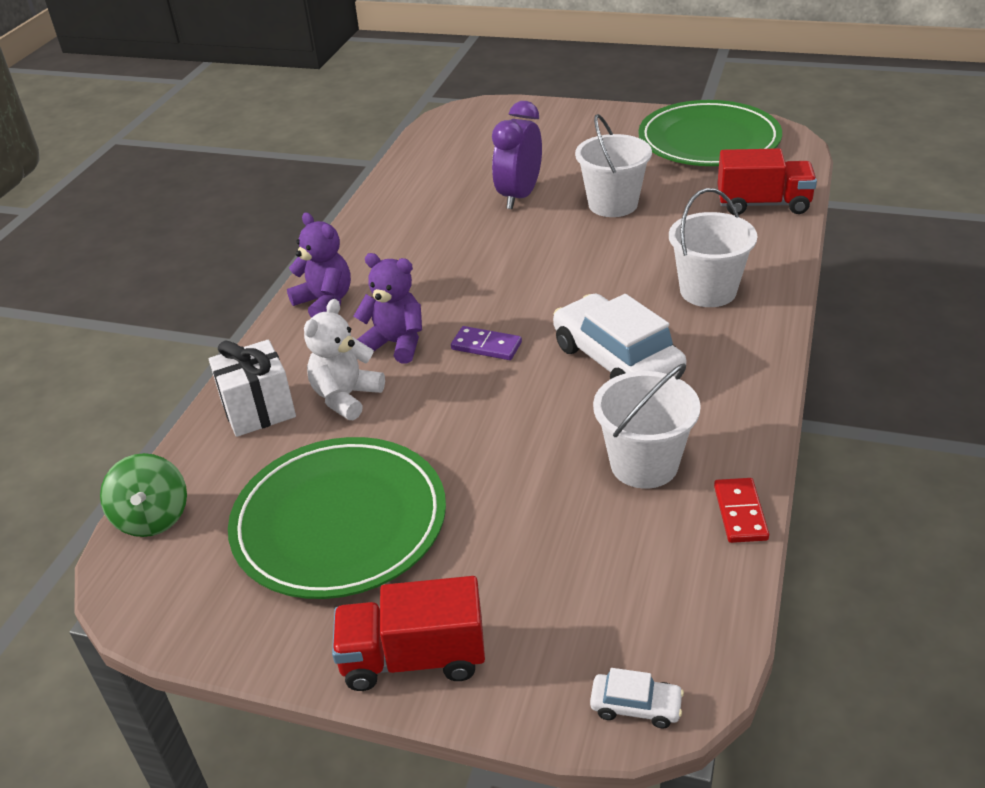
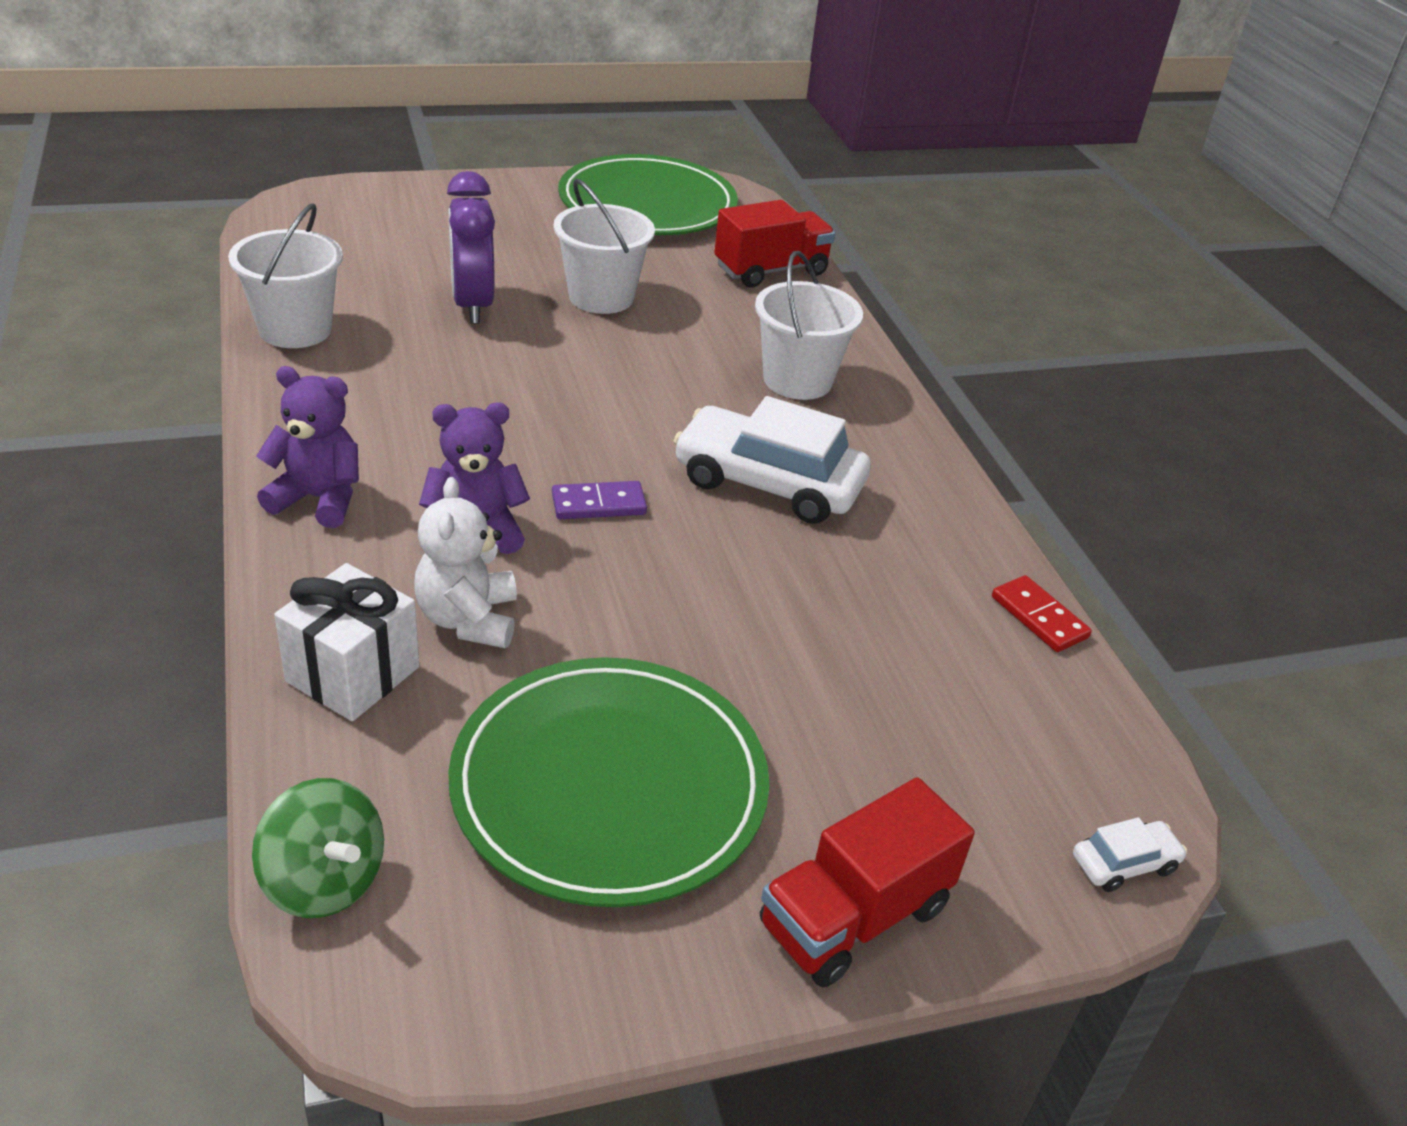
camera: 40 degrees left, 0 degrees up
(644, 464) = (902, 595): white bucket -> white bucket (295, 330)

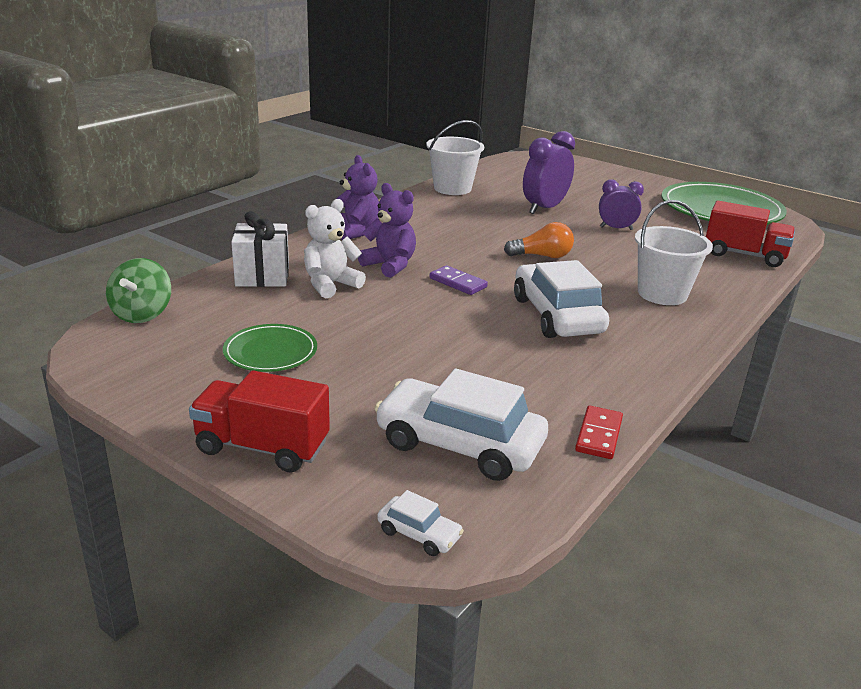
camera: 55 degrees right, 10 degrees down
(601, 297) = (616, 228): white bucket -> purple clock
(606, 395) = (542, 256): none -> orange light bulb
(609, 785) = (270, 352): green plate -> green plate, size x0.51
(980, 732) = (459, 444): none -> white car

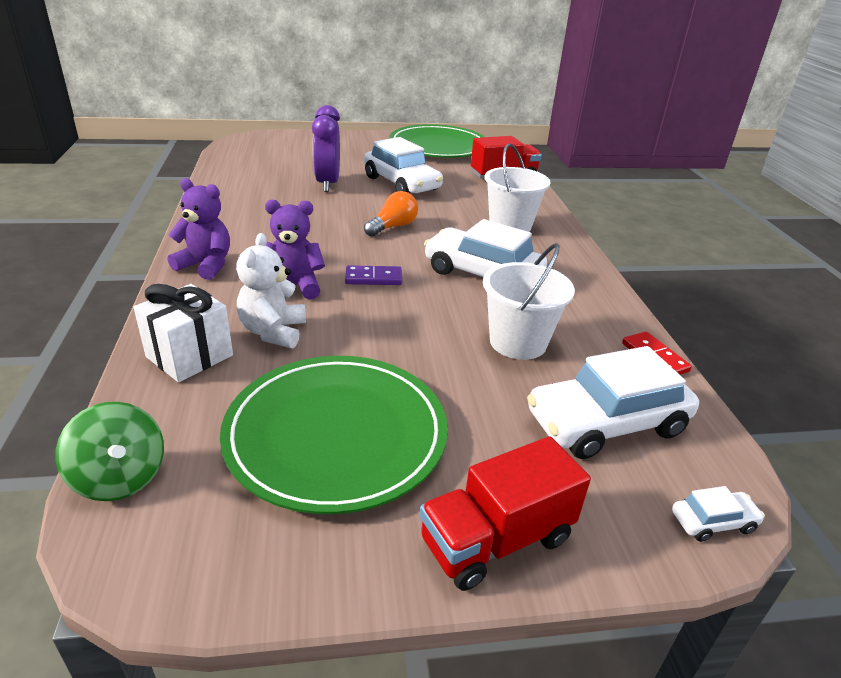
camera: 45 degrees left, 5 degrees up
(270, 352) = (336, 435): green plate -> green plate, size x1.95
(452, 188) = (225, 189): white bucket -> white bucket (518, 342)
(616, 228) = (402, 184): purple clock -> white car

